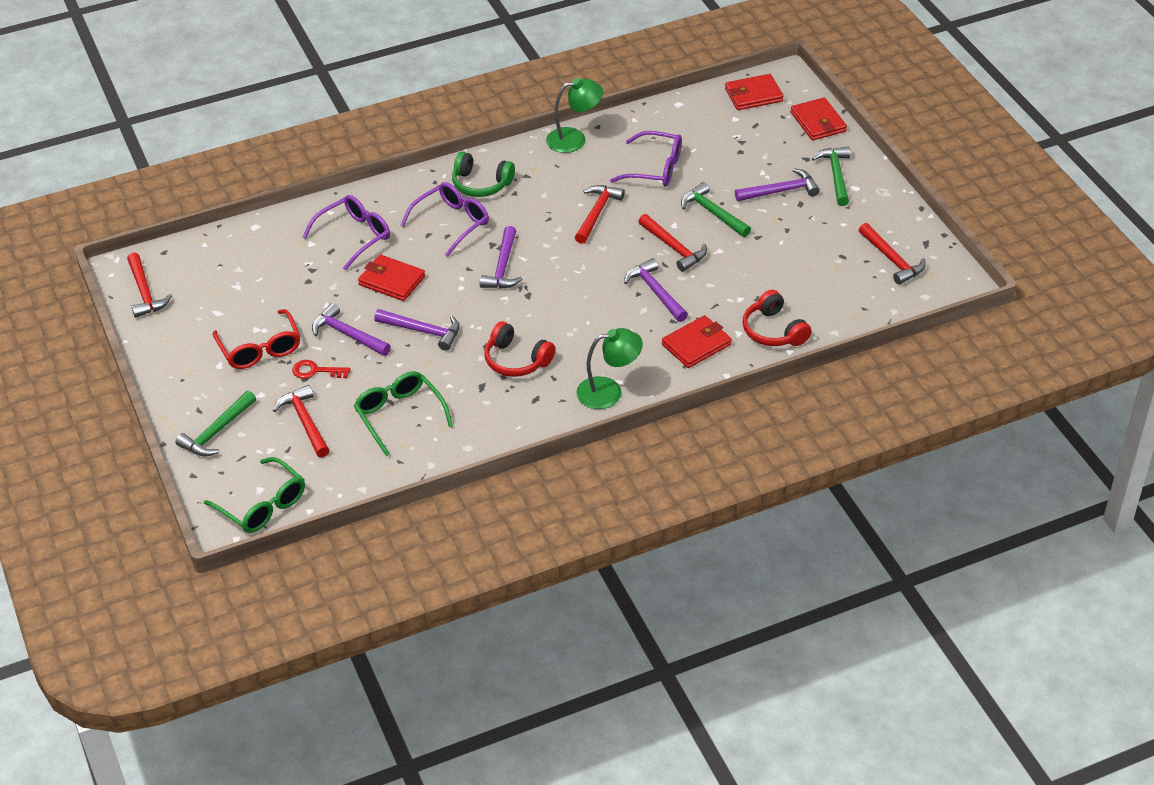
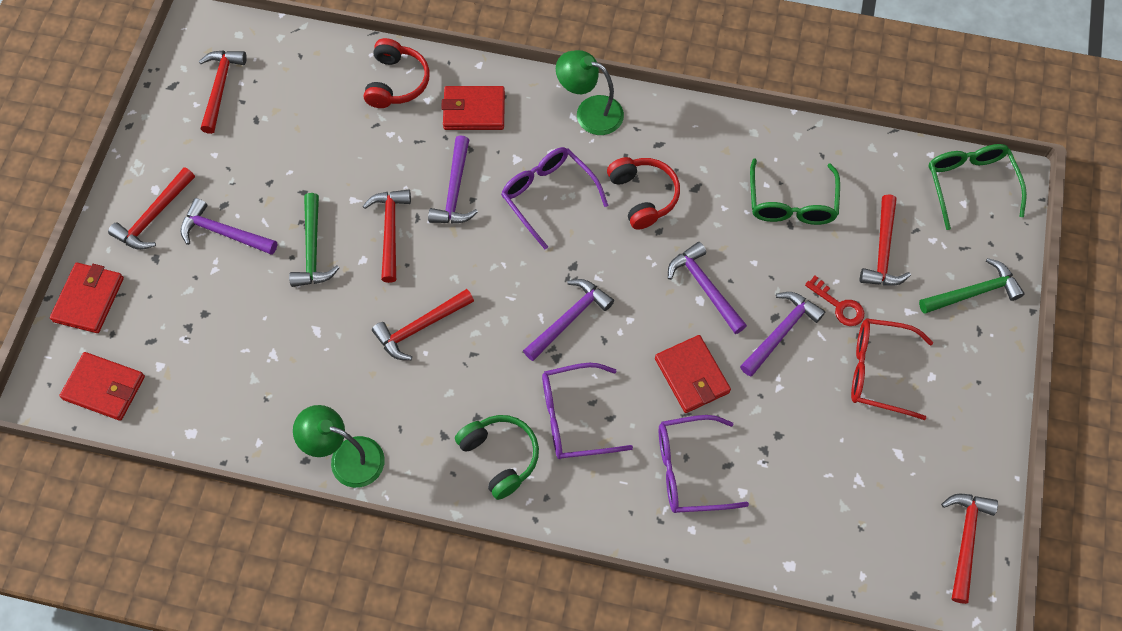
camera: 145 degrees left, 20 degrees up
(260, 348) = (879, 371): red glasses -> red glasses turned 90 degrees counterclockwise
(347, 334) = (781, 332): purple hammer -> purple hammer turned 120 degrees counterclockwise
(654, 168) = (308, 350): purple glasses -> purple glasses (548, 196)
(836, 175) = (154, 216): green hammer -> red hammer

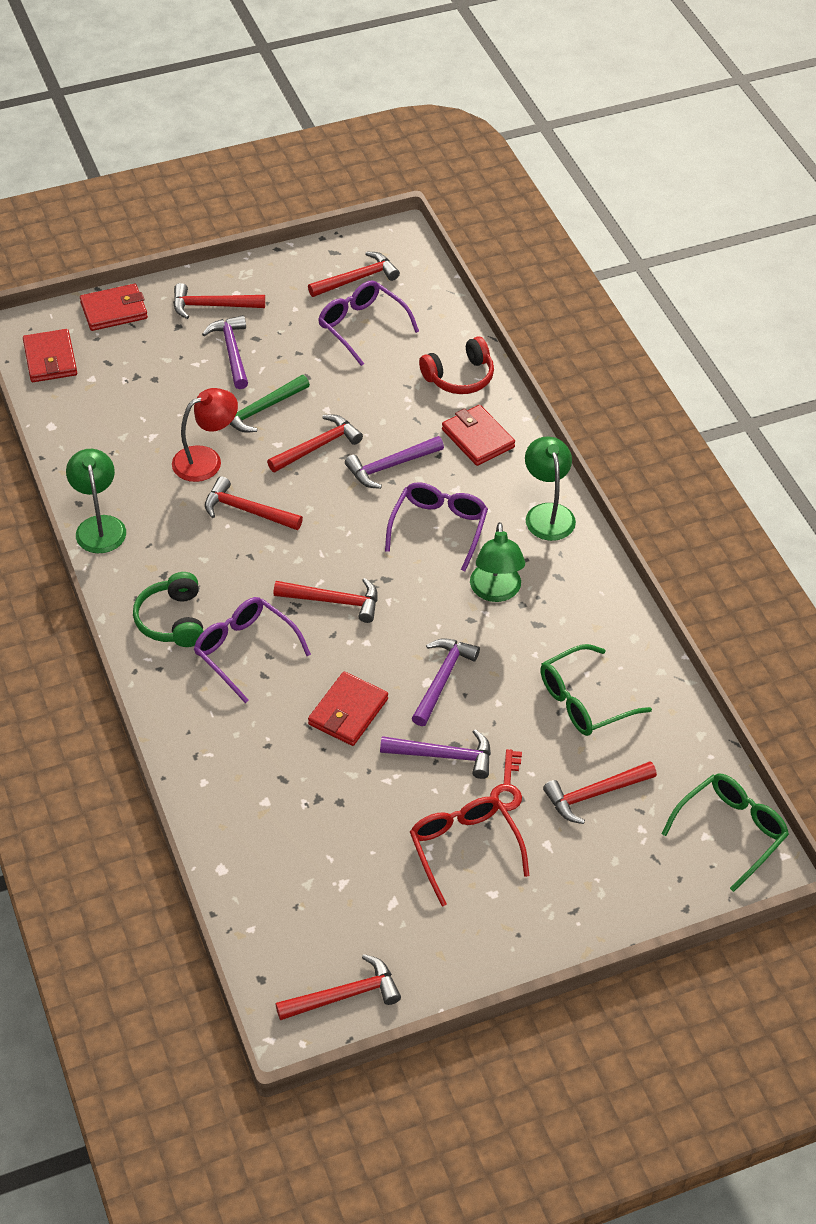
camera: 55 degrees right, 15 degrees down
(336, 326) = (206, 459): none -> red lamp
(500, 457) = (172, 620): green headphones -> green headphones turned 150 degrees clockwise
(569, 318) = (334, 601): purple hammer -> red hammer
(643, 196) = (496, 592): red headphones -> green lamp
(690, 470) = (257, 754): purple glasses -> purple glasses (362, 327)
(973, 292) = (612, 887): green hammer -> none

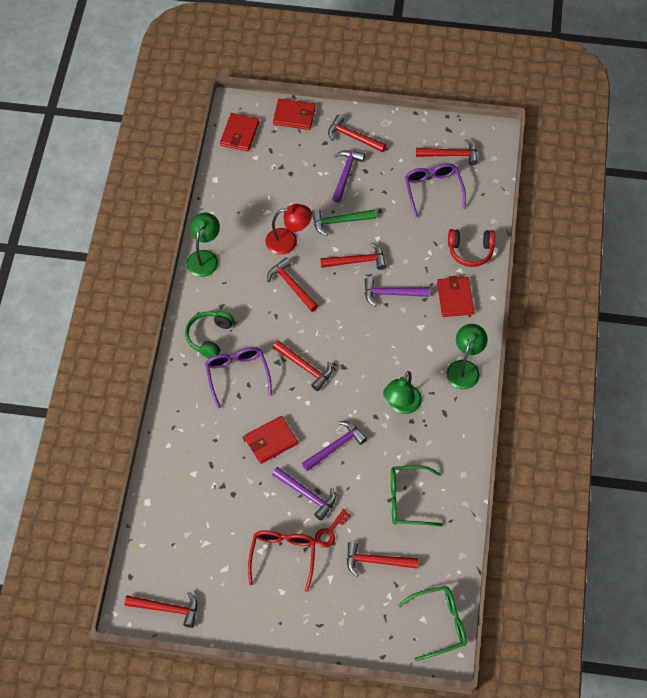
camera: 30 degrees right, 10 degrees up
(438, 528) = (394, 348): purple glasses -> none

